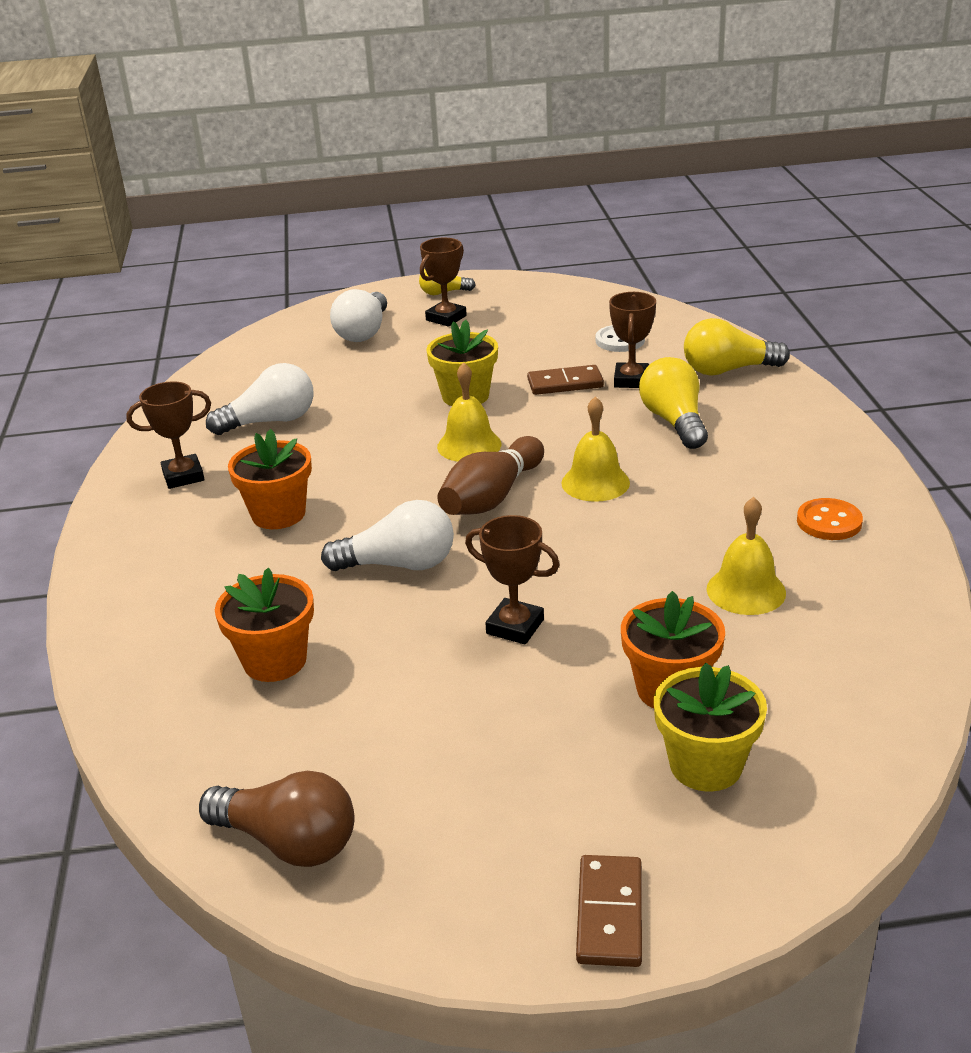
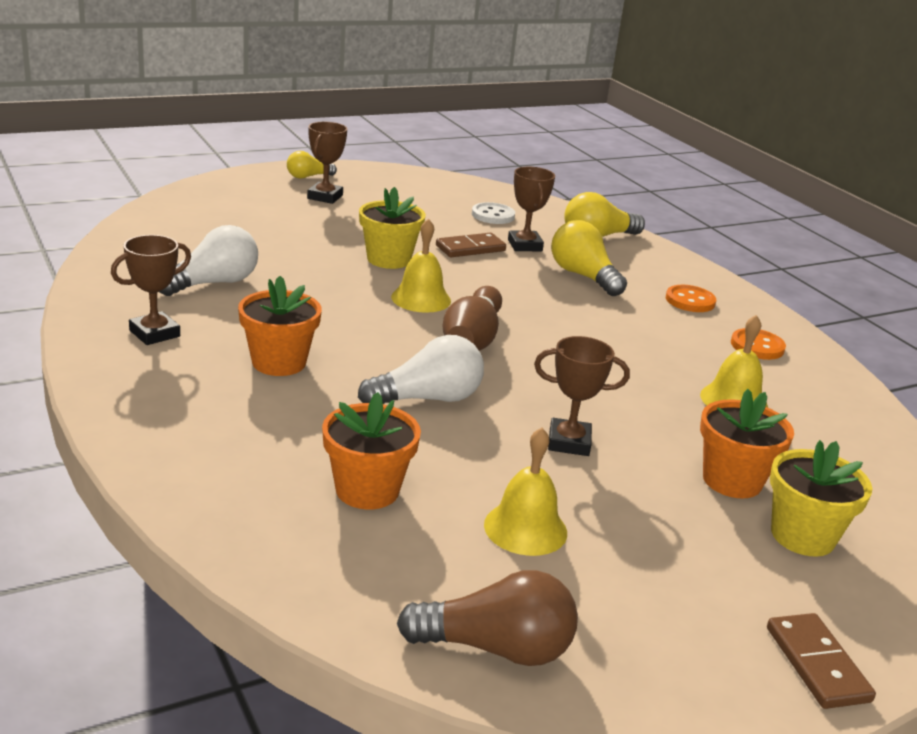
camera: 25 degrees left, 5 degrees down
(364, 332) = (254, 208): white light bulb -> none
(595, 482) = (553, 324): yellow bell -> yellow bell (525, 528)
(785, 457) = (690, 301): none -> orange button

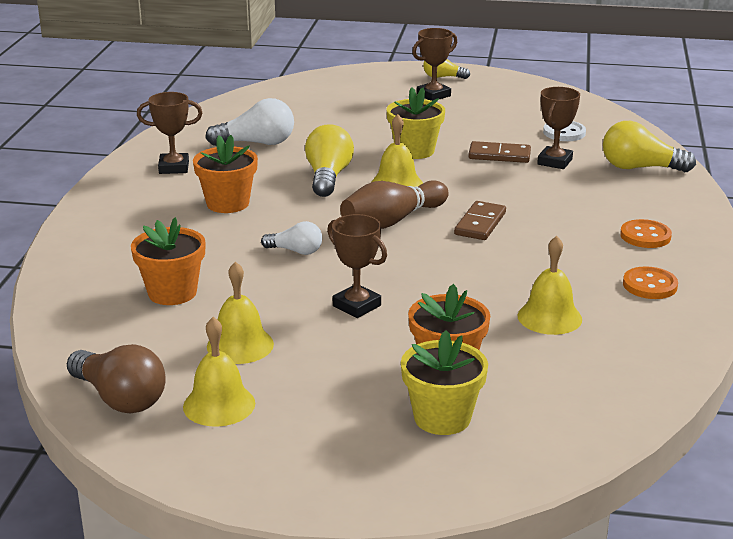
camera: 40 degrees right, 0 degrees up
(427, 399) = (296, 251): white light bulb -> white light bulb, size x0.60
(583, 276) = (570, 196): yellow light bulb -> yellow light bulb (328, 177)
(604, 609) = (219, 405): none -> yellow bell
(817, 664) = (313, 487): brown domino -> brown domino (480, 224)

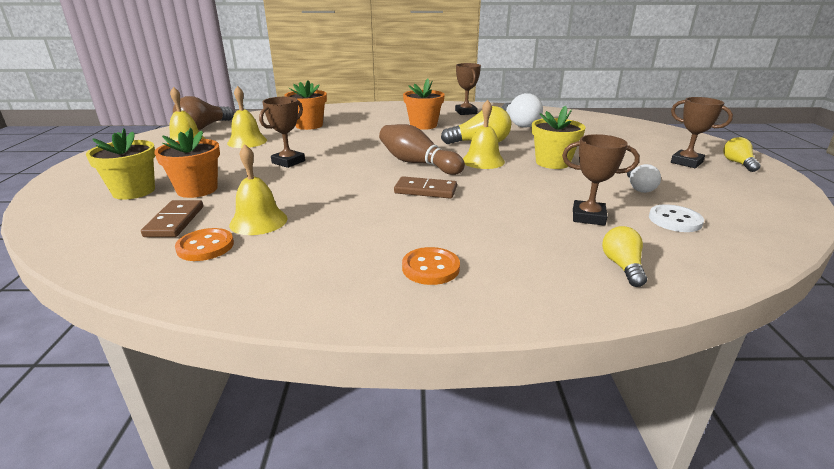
camera: 80 degrees right, 0 degrees up
(296, 251) = (363, 143): white light bulb -> white light bulb (639, 187)
(499, 155) = (577, 192): brown domino -> brown domino (175, 221)
(640, 168) = (622, 266): yellow light bulb -> yellow light bulb, size x0.60
(650, 285) = (314, 269): orange button -> orange button (205, 246)

